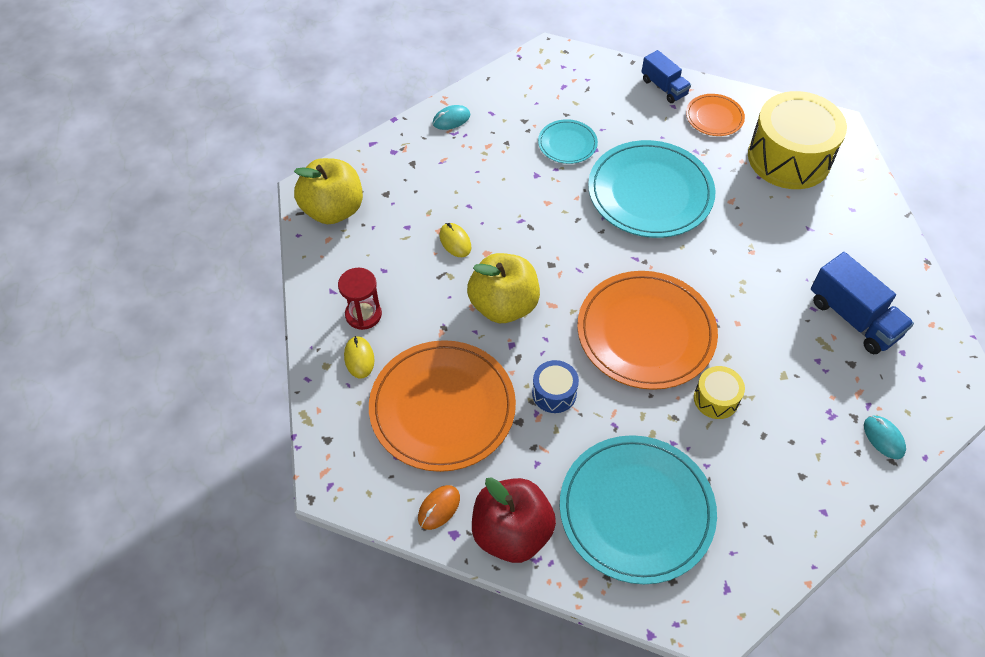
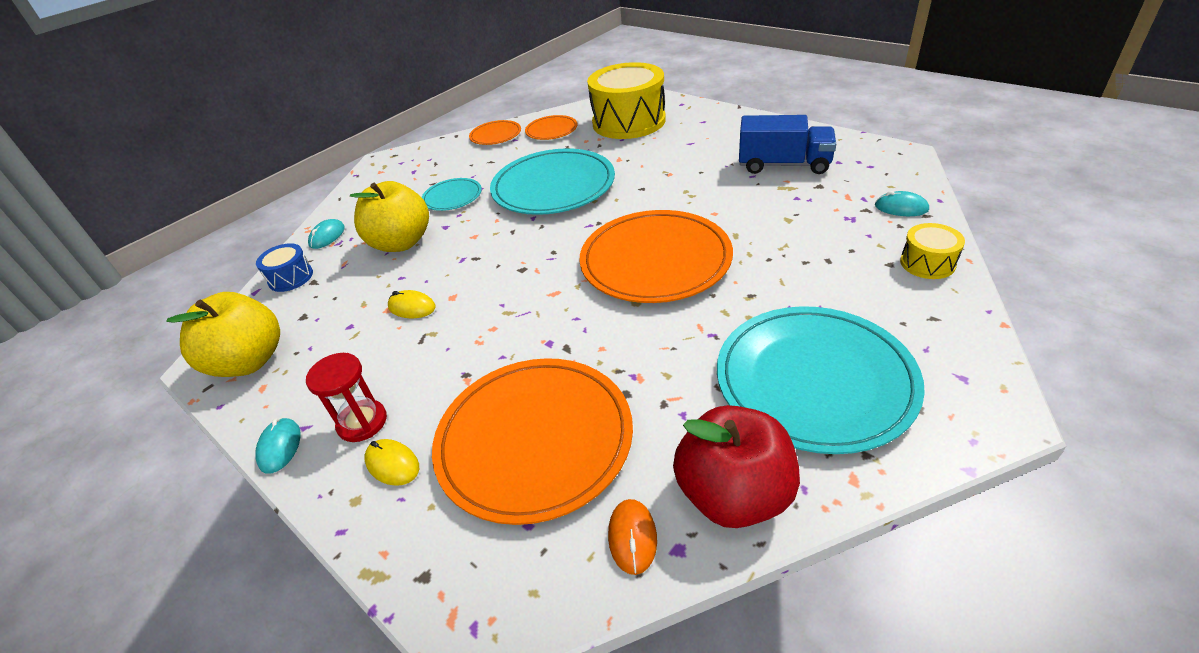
camera: 35 degrees left, 15 degrees down
(311, 295) = (280, 447): none -> turquoise mouse
(503, 305) = (509, 321): yellow apple -> yellow apple (401, 243)
(554, 393) = (631, 350): blue drum -> blue drum (291, 277)
(664, 87) = (495, 135): blue truck -> orange plate
(716, 399) = (763, 263): yellow drum -> yellow drum (927, 263)

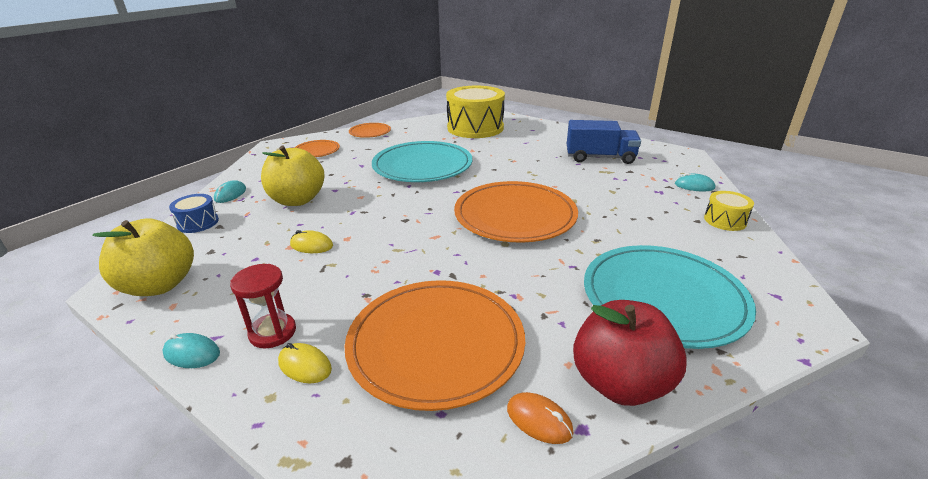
camera: 10 degrees left, 10 degrees down
(280, 447) = (192, 353): turquoise mouse -> turquoise mouse turned 60 degrees counterclockwise
(452, 197) = (339, 170): turquoise plate -> none
(551, 130) = (415, 131): orange plate -> orange plate (317, 151)
(632, 537) = (539, 420): orange mouse -> orange mouse turned 45 degrees counterclockwise

